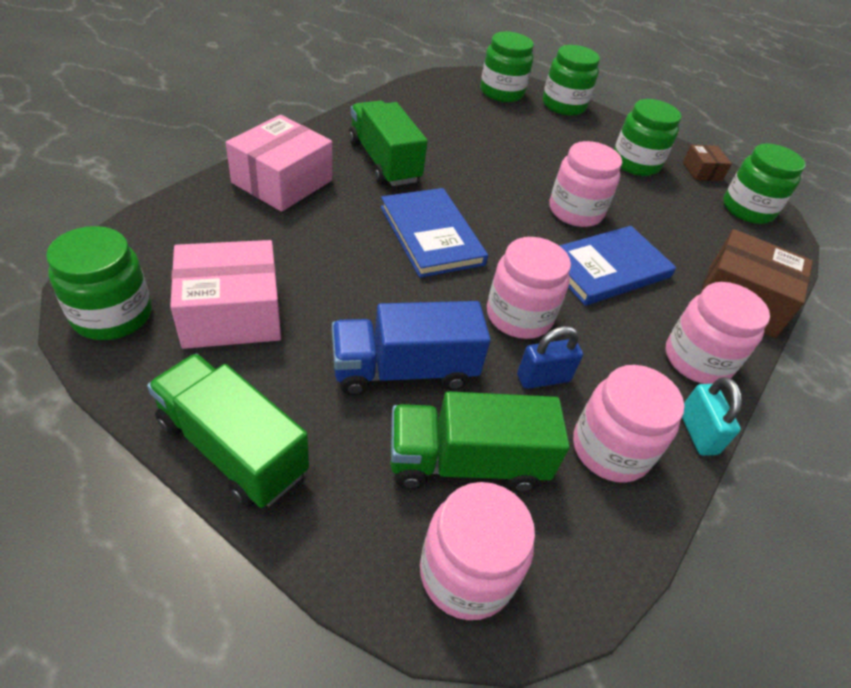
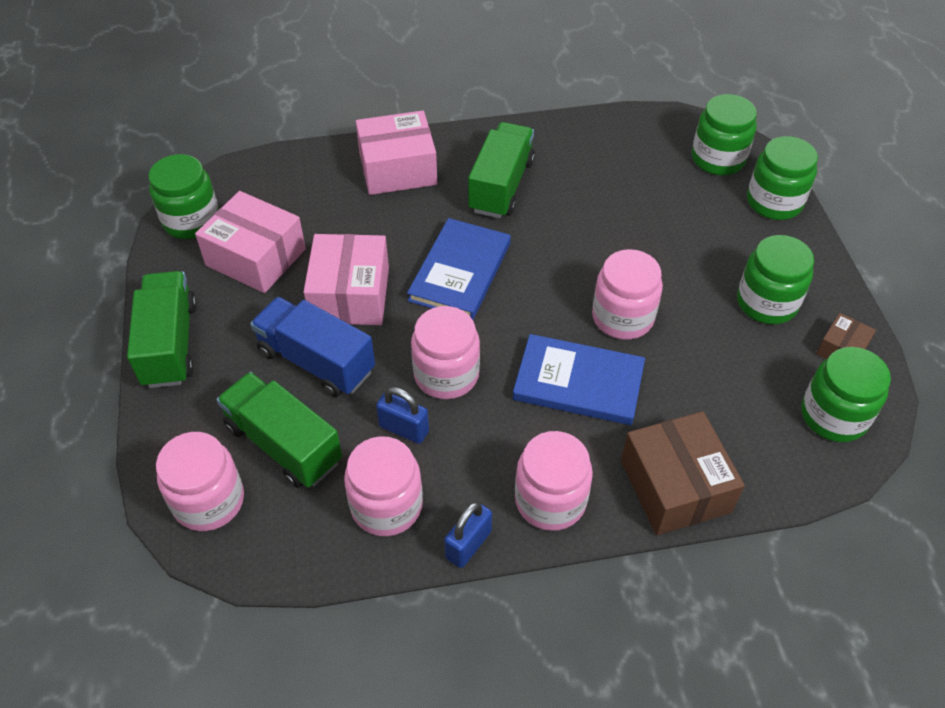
camera: 50 degrees right, 5 degrees up
(364, 298) = (350, 295): none -> pink box
(697, 432) = (468, 545): turquoise padlock -> blue padlock

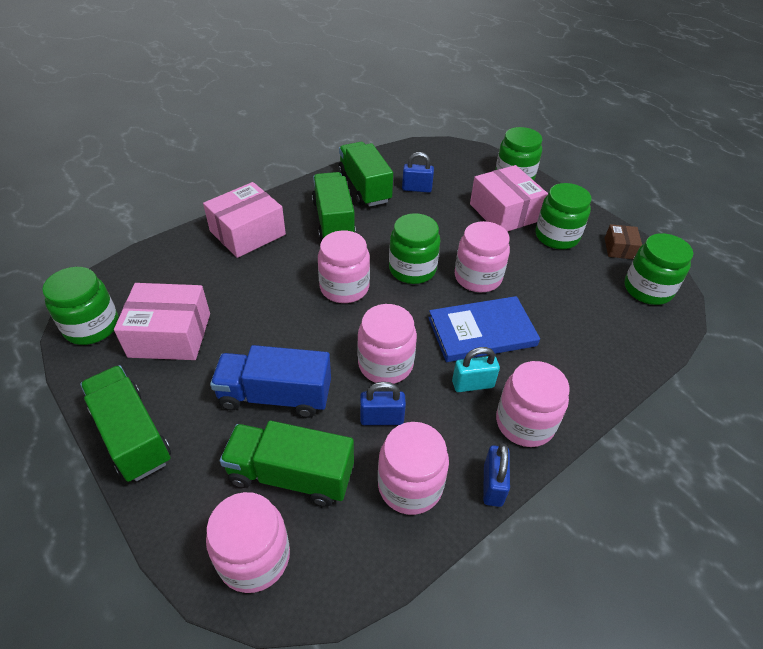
camera: 30 degrees left, 5 degrees down
(350, 295) = (270, 334): pink box -> pink box (504, 212)
(460, 272) = (344, 287): blue book -> pink jar
(524, 436) = (472, 384): none -> turquoise padlock
(567, 154) = (364, 187): none -> green truck
(631, 177) = (416, 188): none -> blue padlock
(675, 486) = (595, 374): brown box -> none
(718, 159) = (462, 162): green jar -> green jar (412, 269)

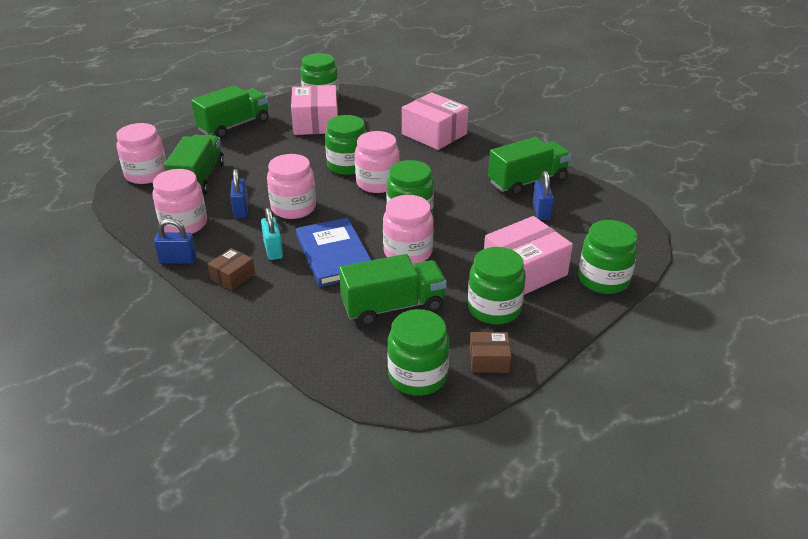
camera: 85 degrees right, 10 degrees down
(275, 396) = (262, 166): blue truck -> none
(297, 310) = (347, 165): none -> green jar
(333, 221) = (466, 170): green truck -> green truck (393, 306)
(525, 423) = (233, 277): pink jar -> brown box

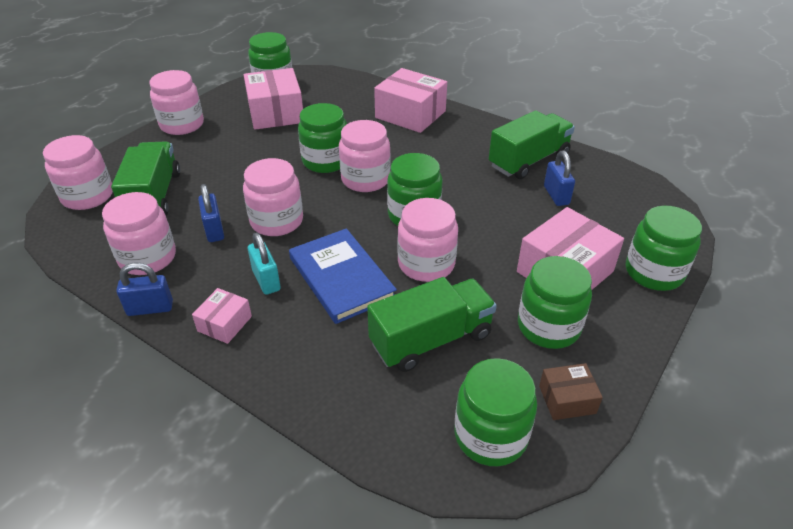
camera: 10 degrees left, 5 degrees up
(233, 277) = (225, 323): brown box -> pink box
(234, 126) = (182, 125): green truck -> pink jar

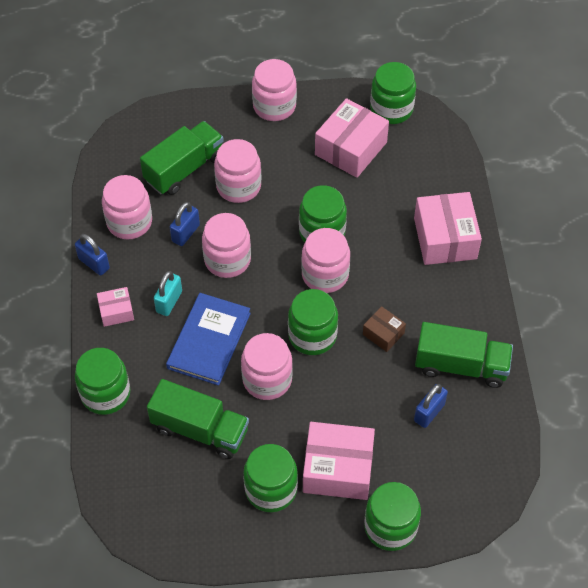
camera: 50 degrees right, 15 degrees up
(88, 196) = (149, 134): pink jar -> pink jar (238, 186)
(490, 435) = (153, 508): green jar -> green jar (105, 394)
(567, 399) = (215, 534): brown box -> brown box (383, 334)

